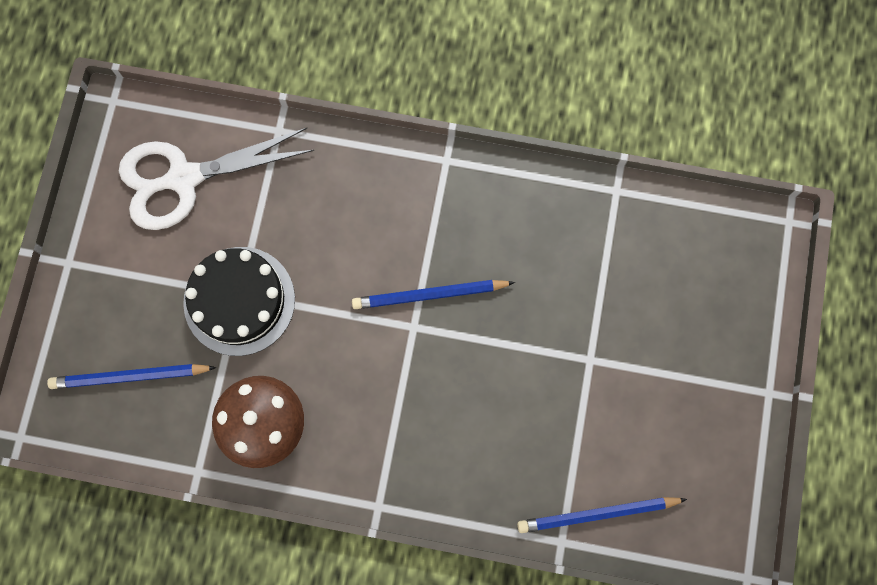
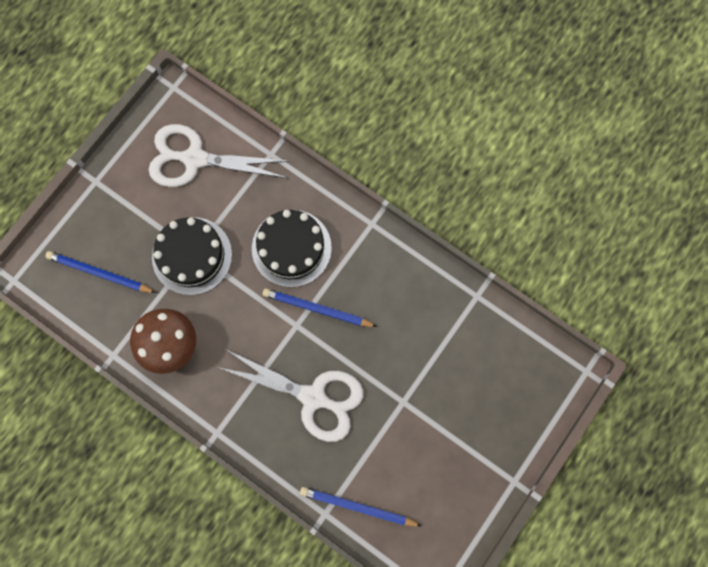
camera: 25 degrees right, 0 degrees up
(361, 235) = (291, 248): none -> black cake
(477, 405) = (313, 397): none -> white scissors

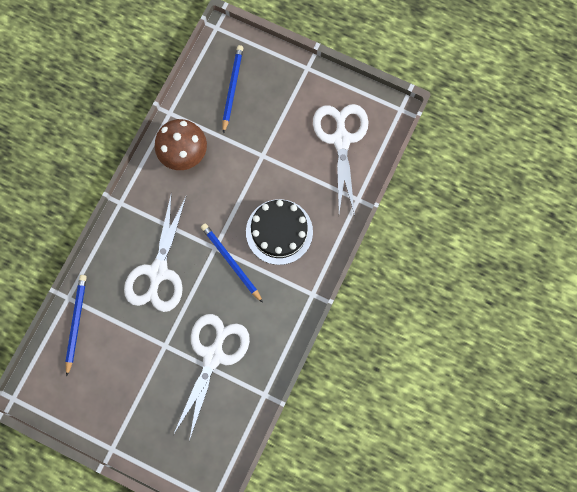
camera: 80 degrees right, 0 degrees up
(192, 256) = (259, 154): black cake -> none
(317, 309) = (231, 262): blue pencil -> blue pencil turned 45 degrees counterclockwise
(424, 347) = (213, 356): none -> white scissors

